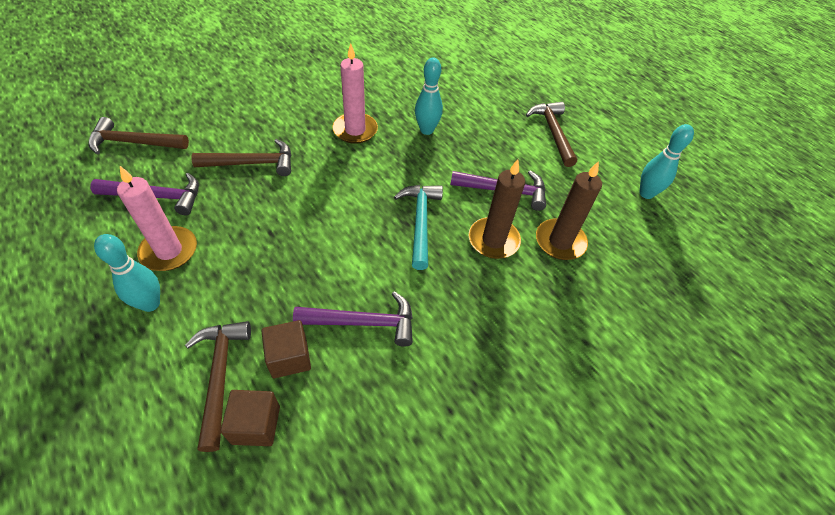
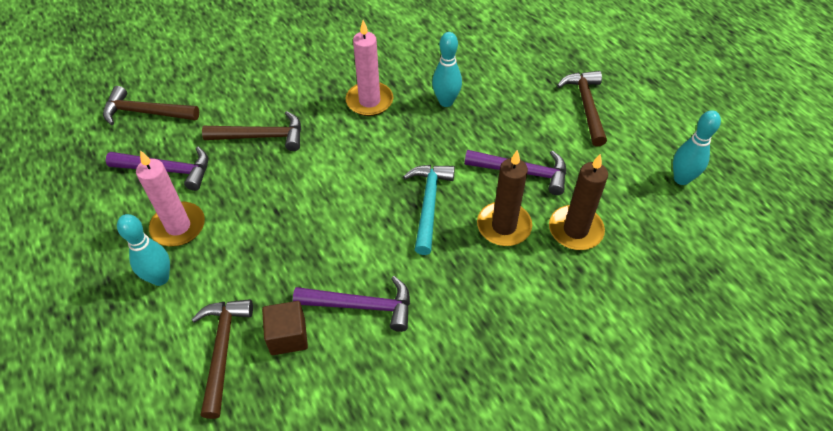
camera: 10 degrees right, 0 degrees up
(256, 425) = (253, 397): brown cube -> none

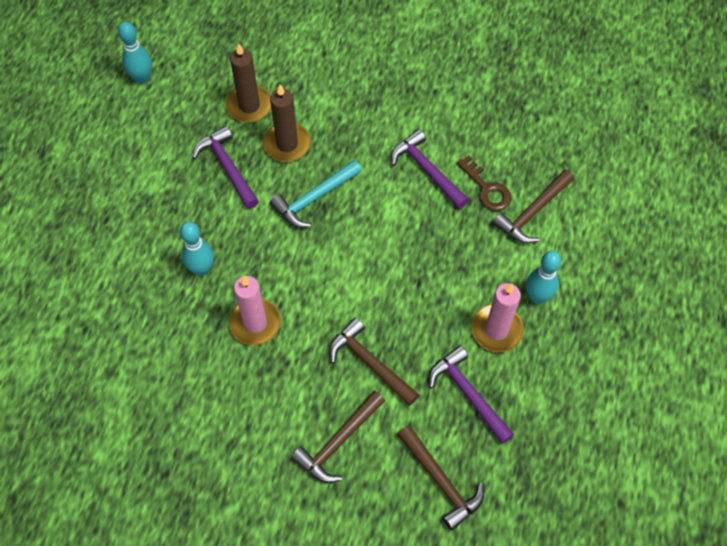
camera: 135 degrees left, 10 degrees up
(288, 336) = (487, 189): brown cube -> brown key
(586, 106) = (115, 175): brown hammer -> brown hammer (338, 442)

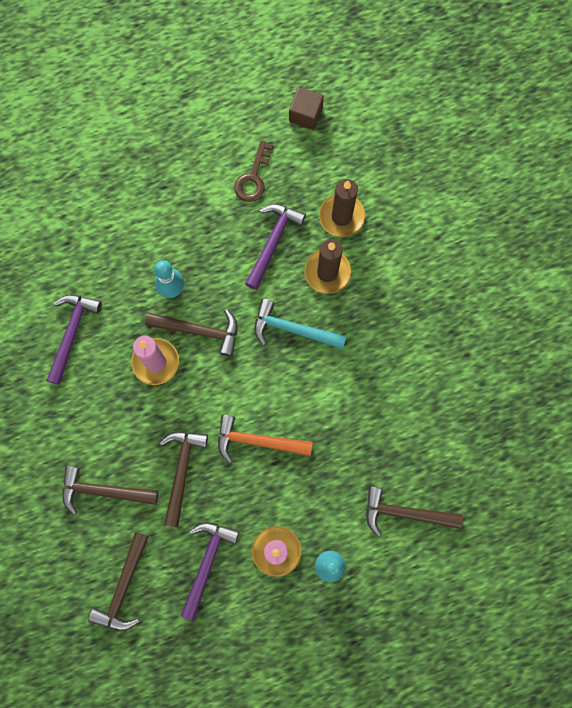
camera: 55 degrees right, 15 degrees up
(142, 78) = (305, 114): turquoise bowling pin -> brown cube
(256, 270) = (199, 330): none -> brown hammer
(389, 285) = (258, 441): none -> orange hammer
(427, 170) = (383, 400): purple hammer -> purple hammer (71, 333)
(487, 189) = (401, 461): brown key -> brown key (253, 177)

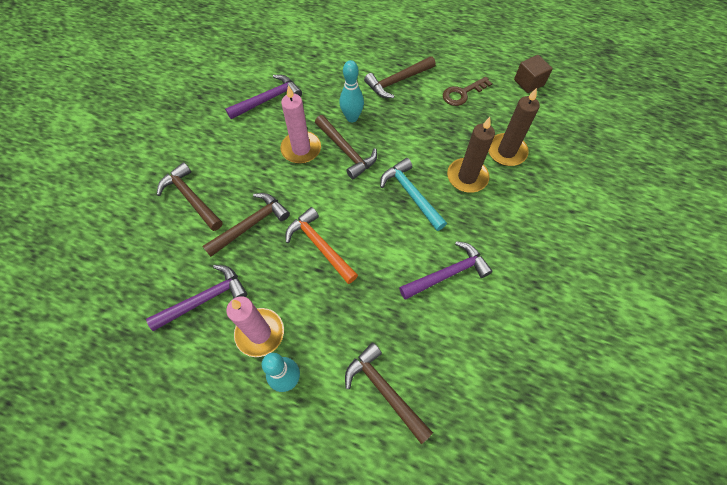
camera: 40 degrees right, 15 degrees down
(123, 587) = (136, 268): brown hammer -> brown hammer (398, 81)
(273, 242) = (443, 135): purple hammer -> purple hammer (447, 274)

